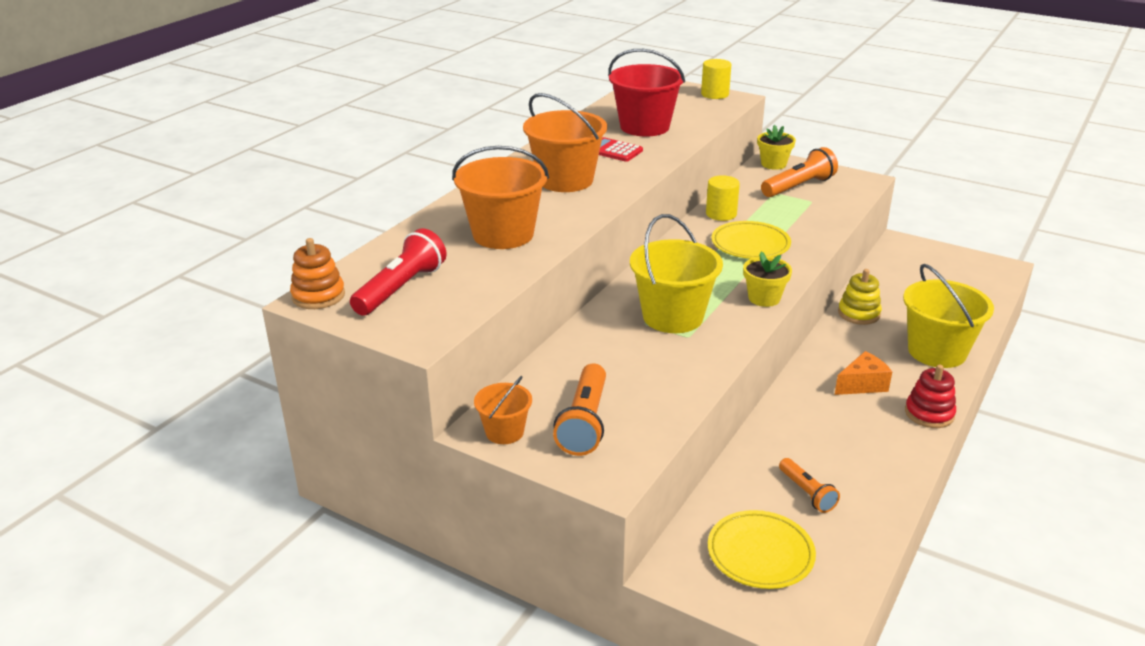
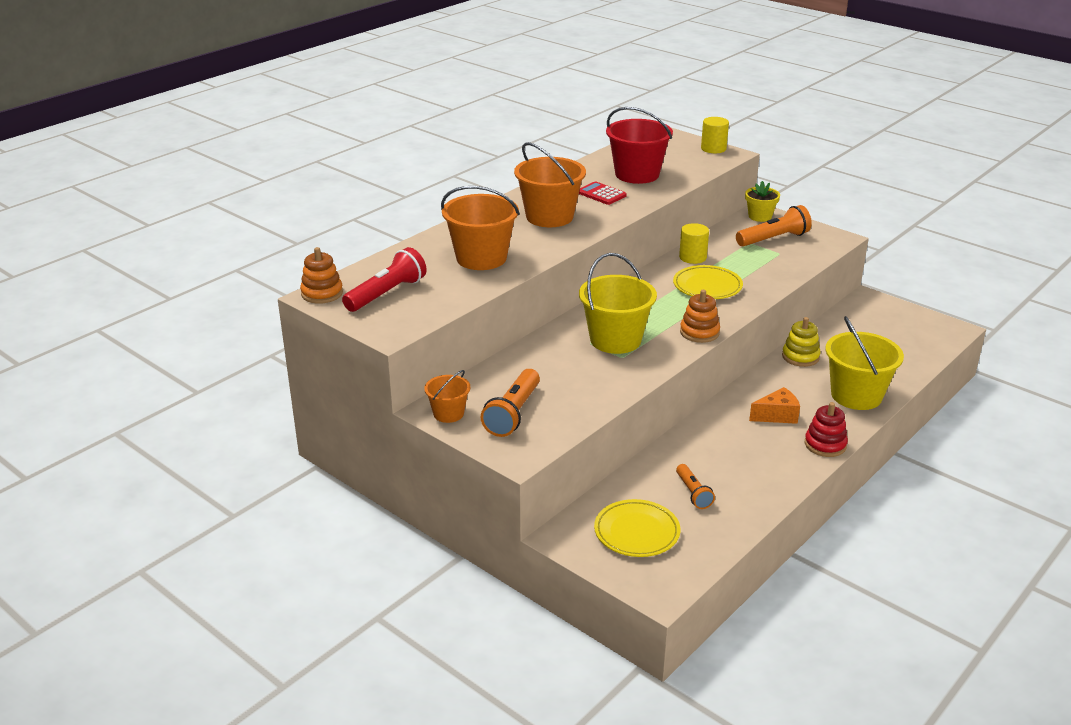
camera: 10 degrees right, 0 degrees up
(764, 298) = (699, 332): yellow flower pot -> orange stacking toy

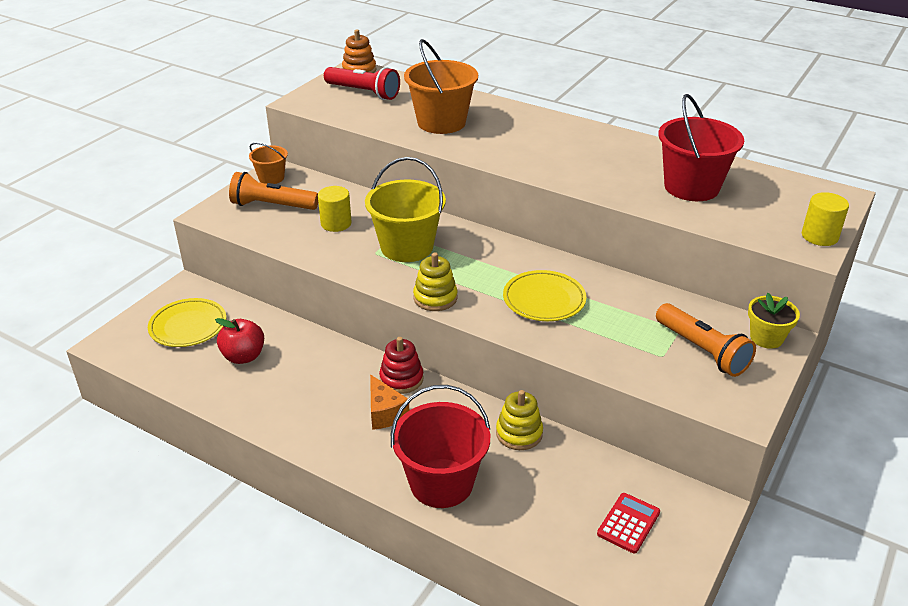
camera: 80 degrees right, 5 degrees up
(549, 217) = (546, 146): orange bucket -> none
(601, 194) = (620, 169): red calculator -> red calculator (628, 523)
(692, 257) = (613, 287): yellow cylinder -> yellow cylinder (336, 223)
(693, 493) = (243, 356): orange flashlight -> red apple
(699, 332) = (435, 298): orange stacking toy -> yellow stacking toy
(825, 445) = (332, 451): red stacking toy -> red stacking toy (401, 379)
(856, 395) = (441, 483): yellow bucket -> red bucket

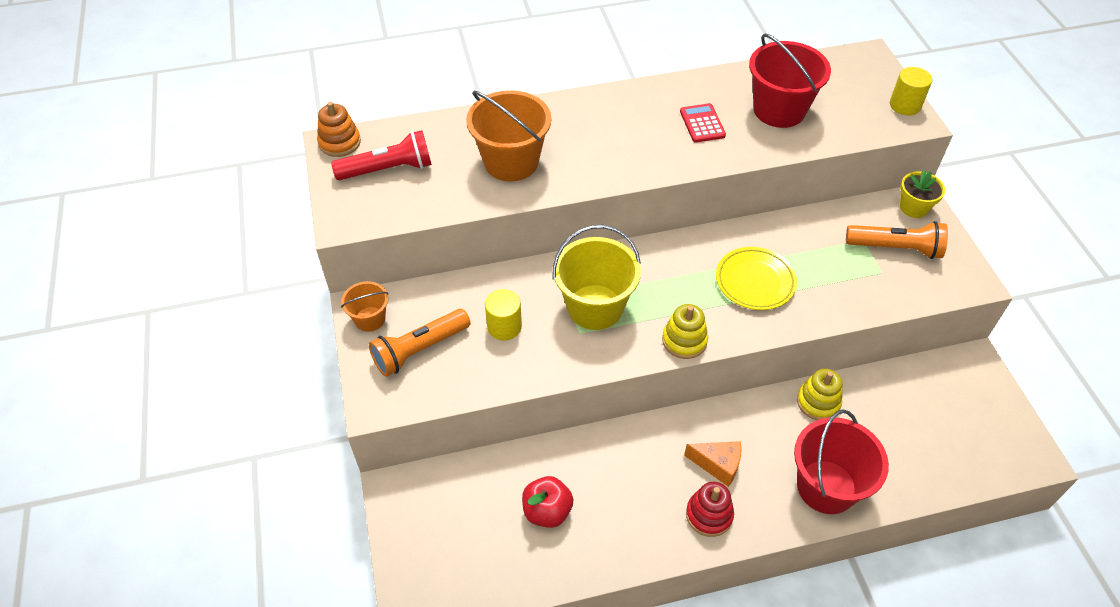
camera: 45 degrees left, 15 degrees up
(188, 326) = (457, 525): yellow plate -> none
(401, 379) = (689, 425): red stacking toy -> red stacking toy (709, 515)
(628, 523) = (954, 413): red calculator -> red calculator (702, 123)

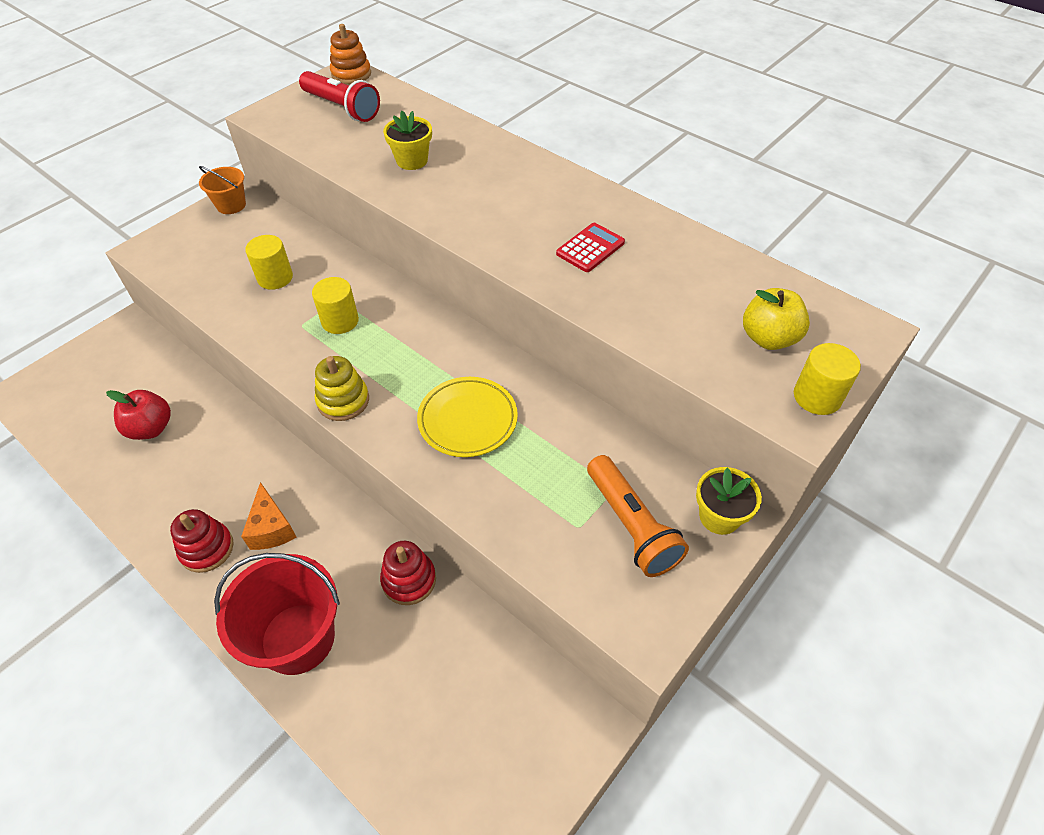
camera: 55 degrees right, 0 degrees up
(419, 350) = (216, 245): orange flashlight -> none
(511, 162) = (412, 160): orange bucket -> yellow flower pot
(595, 307) = (340, 321): yellow bucket -> yellow cylinder
(779, 110) = (677, 294): red bucket -> none
(818, 402) = (409, 580): yellow stacking toy -> red stacking toy
(846, 96) = (768, 338): none -> yellow apple

